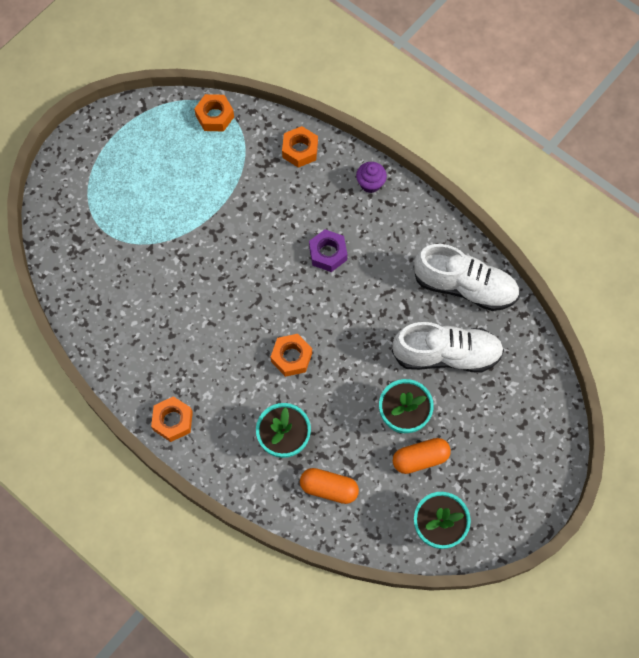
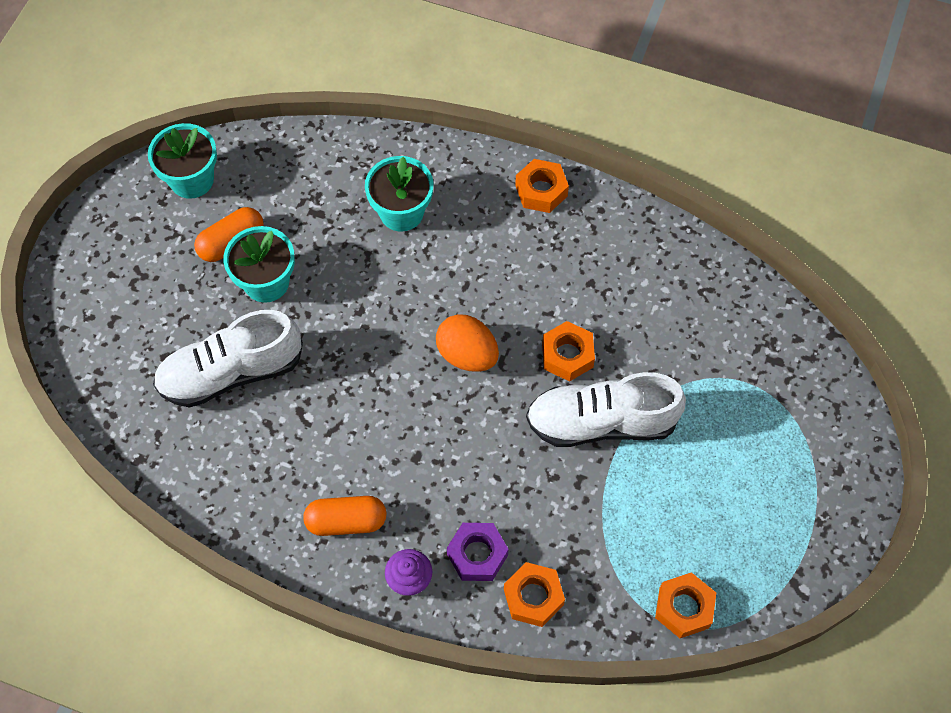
camera: 160 degrees right, 5 degrees down
(279, 312) = (467, 355): none -> orange egg
(291, 357) = (429, 305): orange nut -> orange nut (567, 355)
(328, 253) = (433, 453): purple nut -> purple nut (477, 554)
(329, 488) = (330, 179): orange capsule -> orange capsule (346, 521)
(464, 286) = (229, 471): white shoe -> white shoe (601, 422)

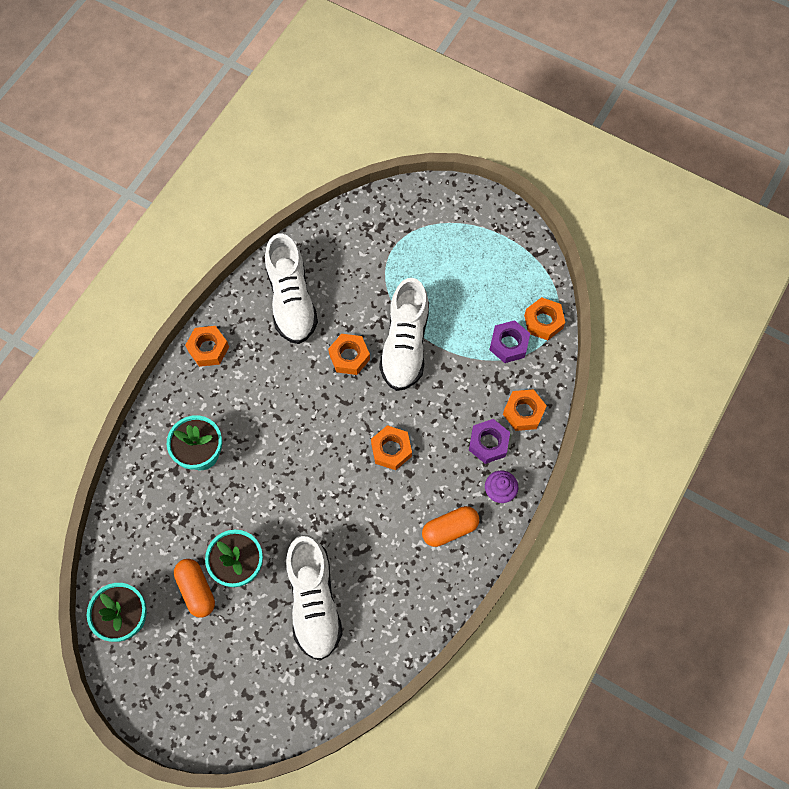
camera: 80 degrees left, 5 degrees up
(346, 521) = (450, 529): orange capsule -> orange capsule turned 60 degrees clockwise
(445, 429) = (391, 450): none -> orange nut
(467, 355) = (335, 425): orange egg -> none
(632, 271) = (291, 300): none -> white shoe
(635, 562) = (508, 344): none -> purple nut

